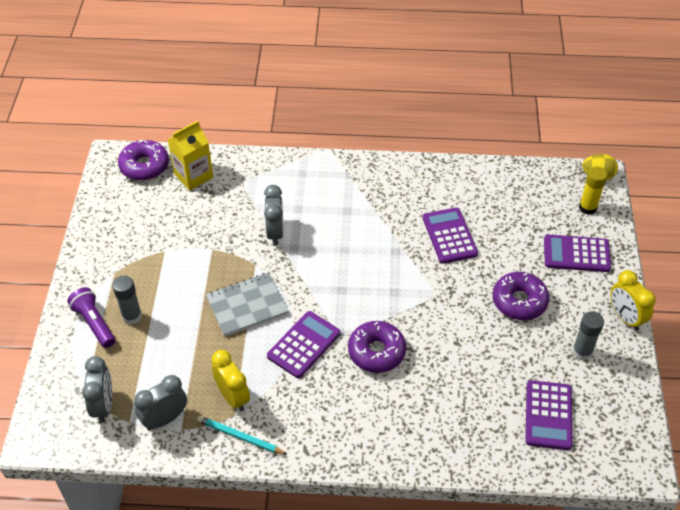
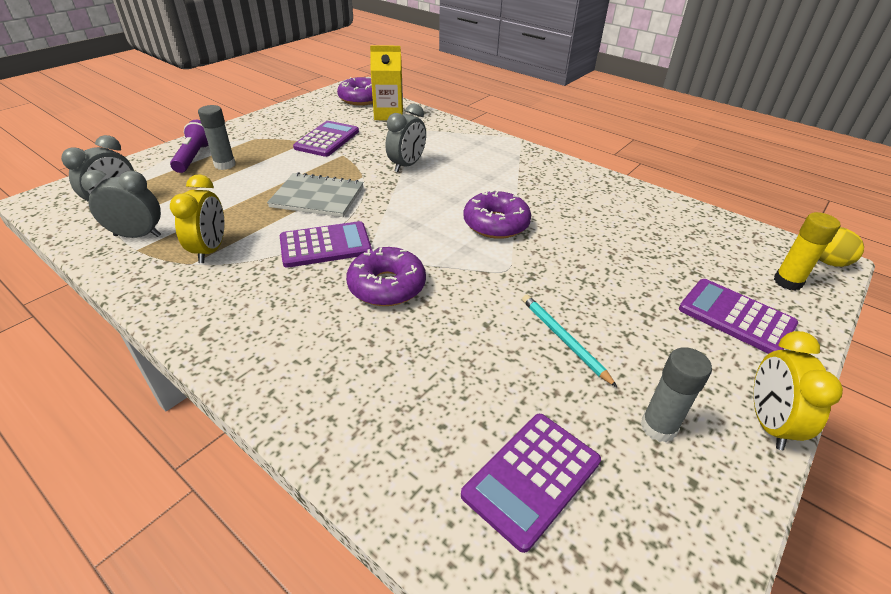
camera: 35 degrees right, 10 degrees down
(240, 437) = (168, 282): turquoise pencil -> turquoise pencil (563, 339)
(449, 236) = (577, 234): purple calculator -> purple calculator (327, 140)
(519, 301) = (610, 325): purple donut -> purple donut (496, 224)

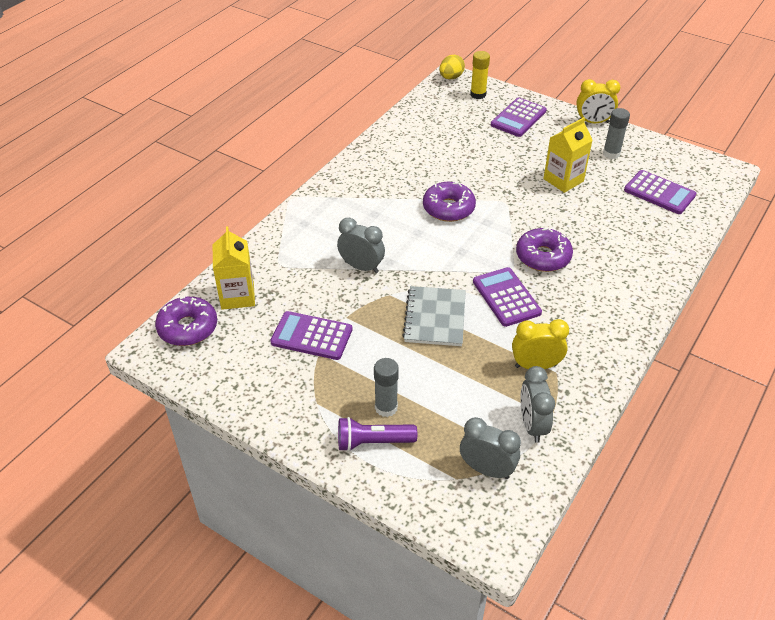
camera: 95 degrees left, 5 degrees up
(563, 339) = (563, 180): turquoise pencil -> yellow carton

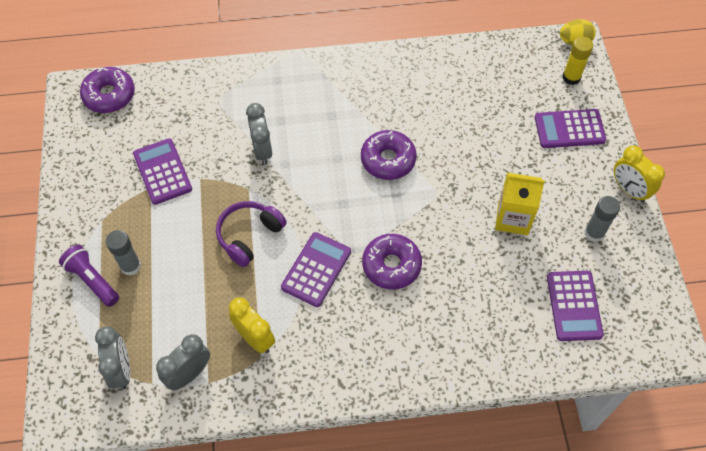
camera: 50 degrees right, 15 degrees up
(237, 296) = (164, 99): yellow carton -> none
(435, 318) = (249, 236): grey notebook -> purple headphones

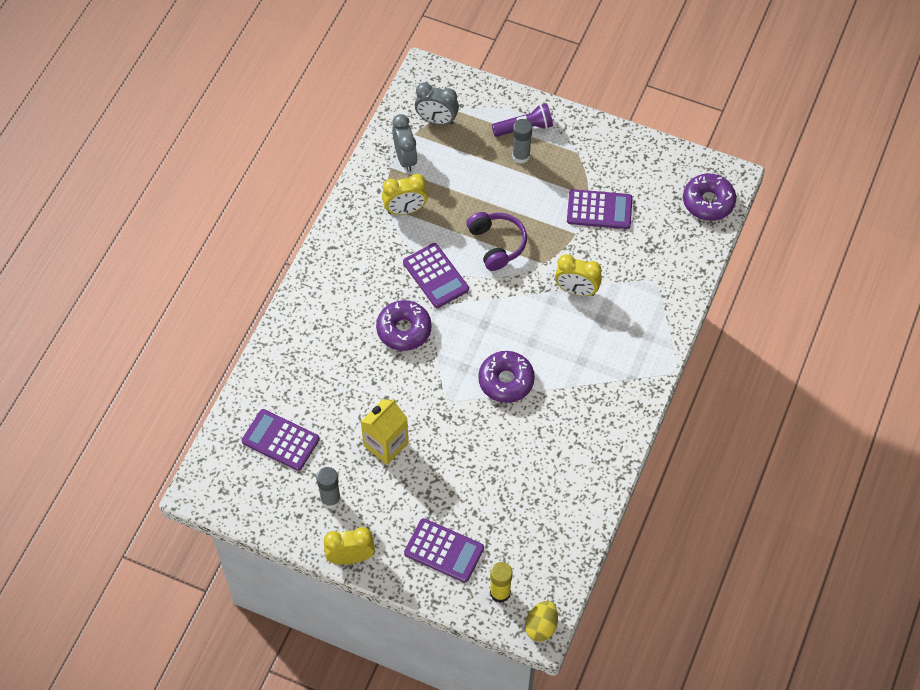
camera: 120 degrees right, 0 degrees up
(262, 150) = (576, 290): grey clock -> yellow clock
(569, 129) = (444, 551): purple calculator -> purple calculator turned 90 degrees clockwise

